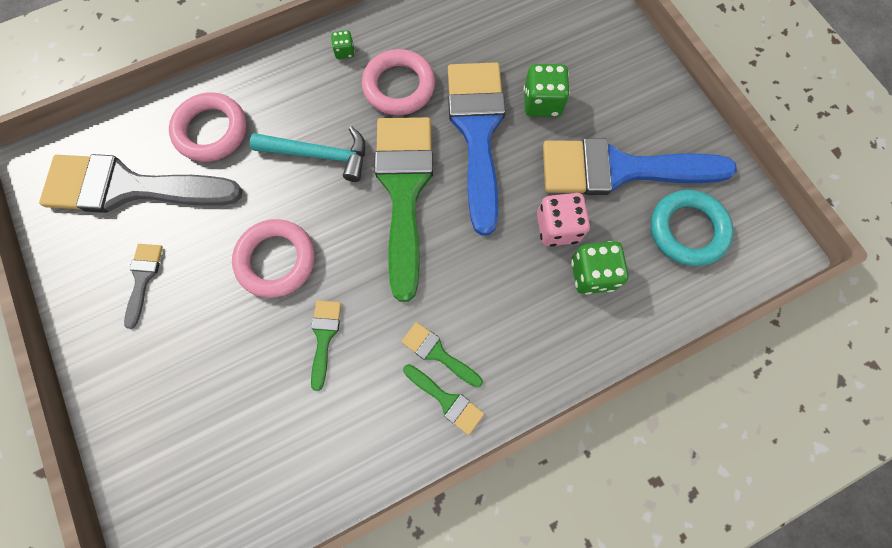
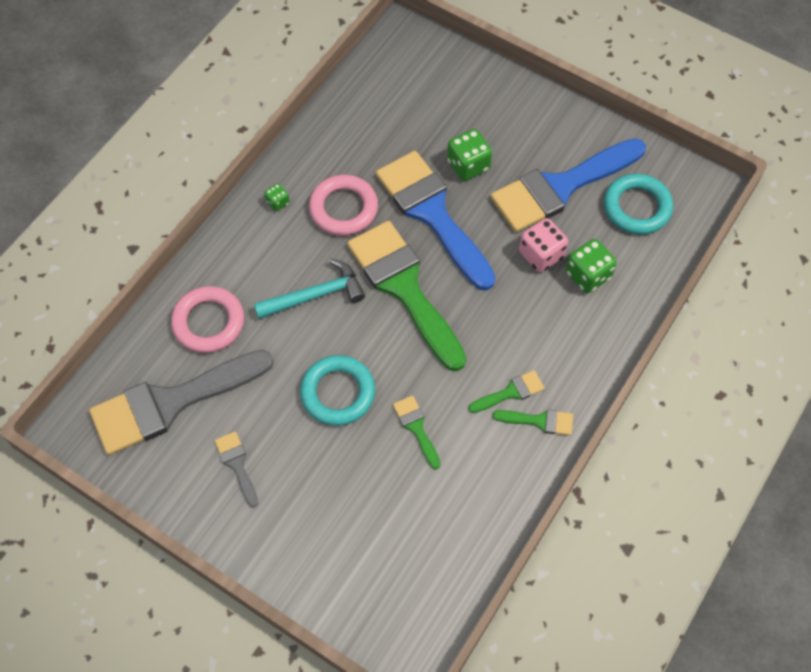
camera: 30 degrees left, 10 degrees down
(276, 260) = (338, 393): pink ring -> turquoise ring
(437, 353) = (510, 392): green brush -> green brush turned 150 degrees clockwise

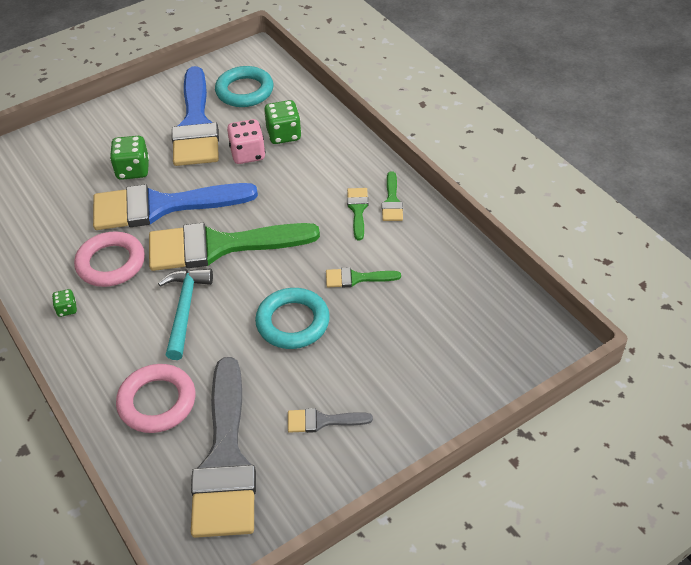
camera: 65 degrees left, 15 degrees down
(539, 421) = (392, 201): green brush -> green brush turned 150 degrees clockwise

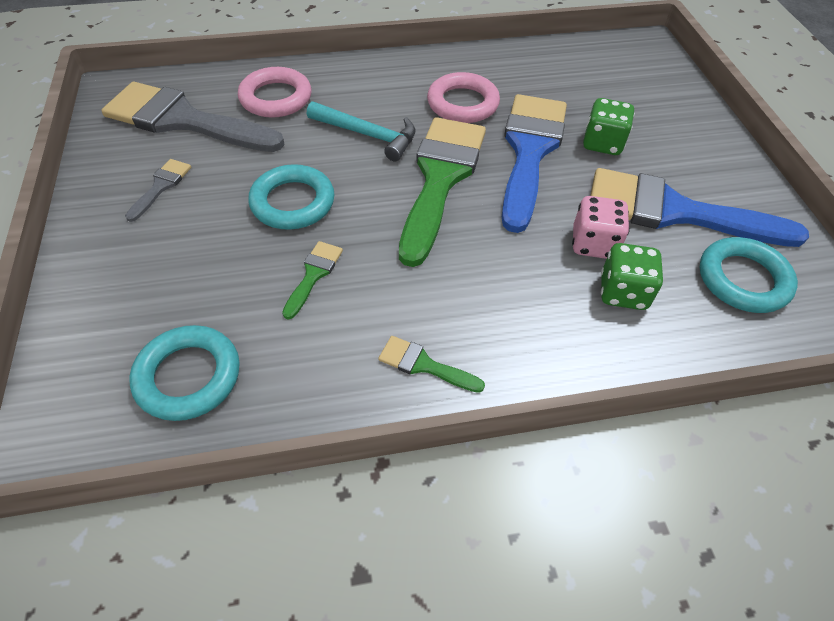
camera: 110 degrees right, 5 degrees up
(67, 309) = (420, 71): green dice -> none
(358, 210) = (428, 319): green brush -> none
(473, 302) = (188, 376): none -> turquoise ring

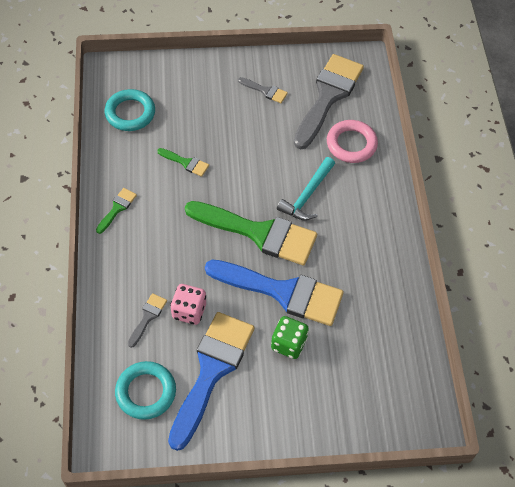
camera: 95 degrees right, 5 degrees up
(293, 202) = (245, 153): turquoise ring -> none
(462, 103) = (341, 258): pink ring -> none
(623, 292) = (147, 317): green dice -> grey brush

